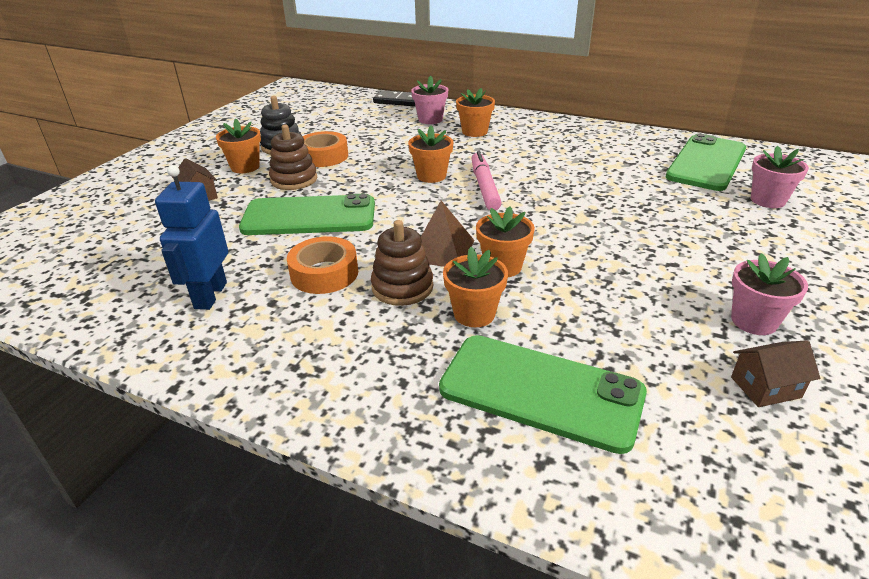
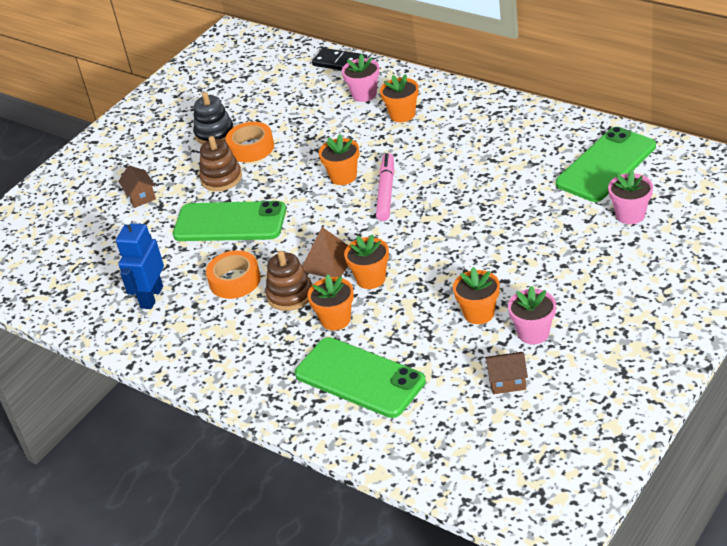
camera: 15 degrees right, 5 degrees up
(245, 167) = (180, 161): orange flower pot -> orange flower pot (479, 313)

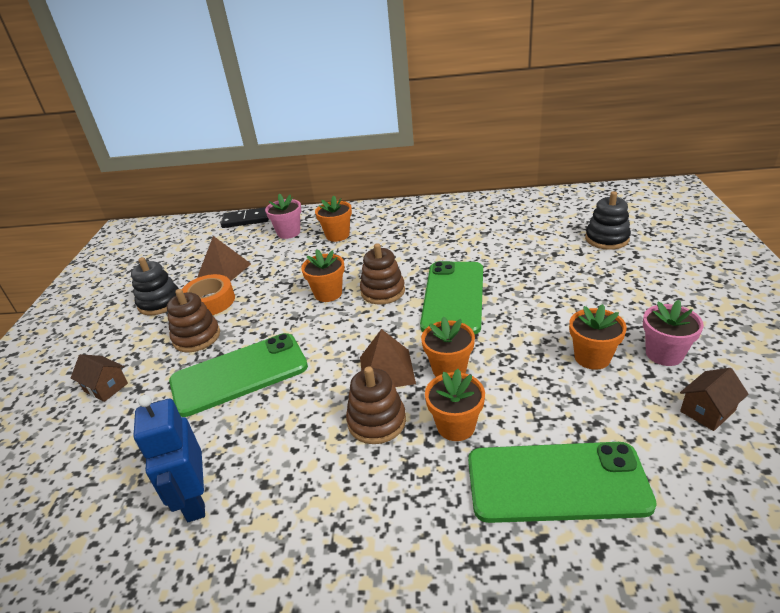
camera: 35 degrees left, 5 degrees down
(235, 280) = (295, 433): orange tape -> none
(282, 118) = (224, 270): none -> brown pyramid
(386, 192) = (383, 291): pink marker -> brown stacking toy
(606, 165) = (543, 216): green phone -> green phone (453, 297)
(630, 215) = (607, 239): pink flower pot -> black stacking toy

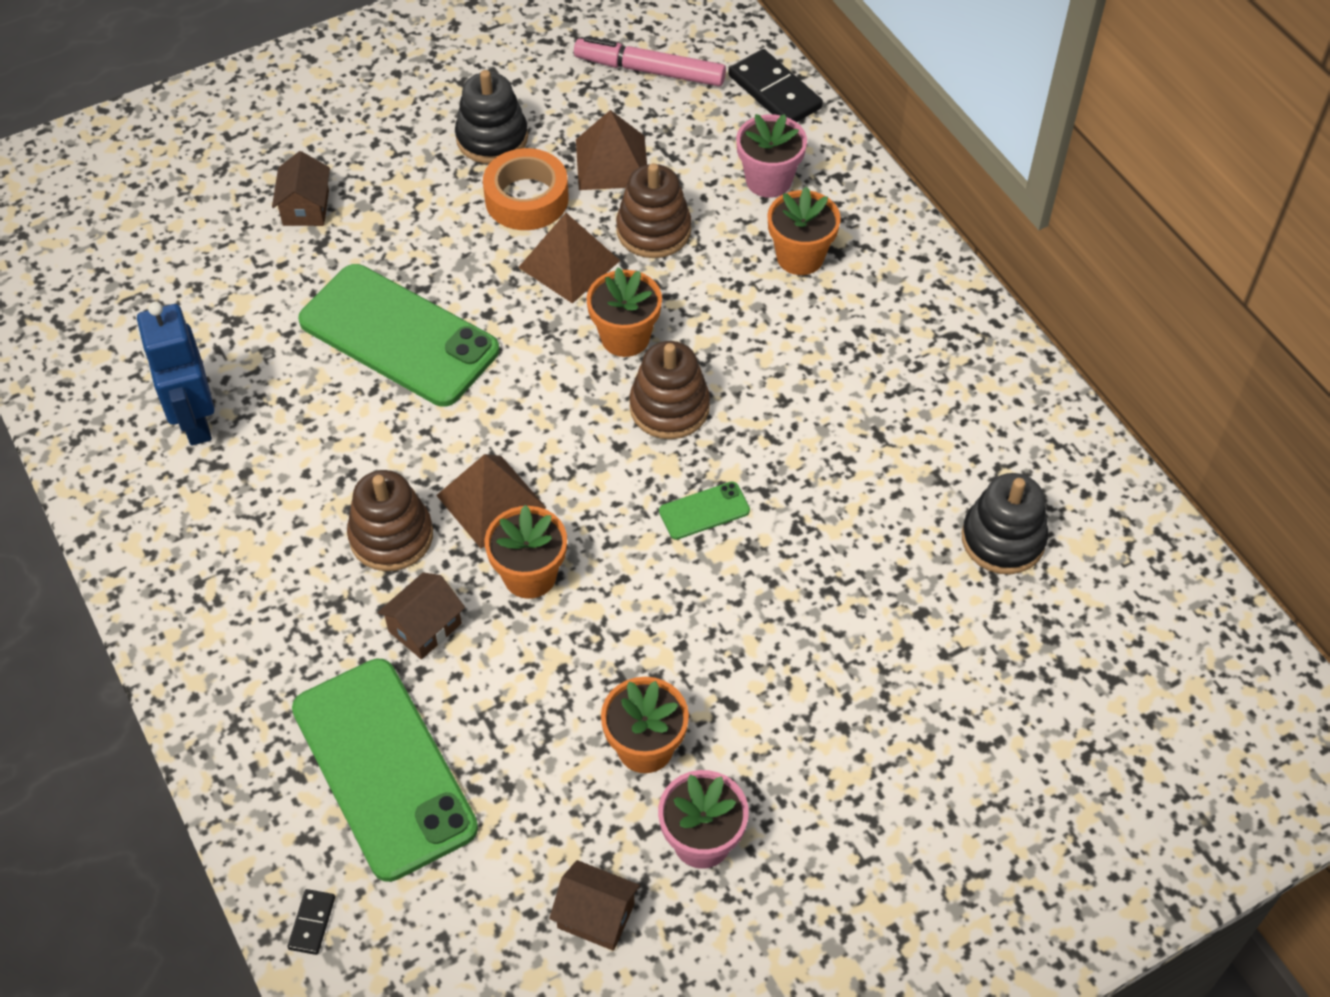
camera: 55 degrees right, 20 degrees up
(190, 247) = (650, 70): none -> pink marker
(194, 500) = (195, 421): blue robot -> blue robot turned 60 degrees counterclockwise
(196, 337) = (443, 237): brown stacking toy -> brown stacking toy (653, 230)
(265, 299) = (569, 264): none -> brown pyramid
(453, 297) = (704, 511): green phone -> green phone, size x0.41
(456, 426) = (425, 627): orange flower pot -> brown house
(607, 239) = (1023, 683): black stacking toy -> black stacking toy (1003, 539)
(681, 573) = (312, 923): none -> black domino

